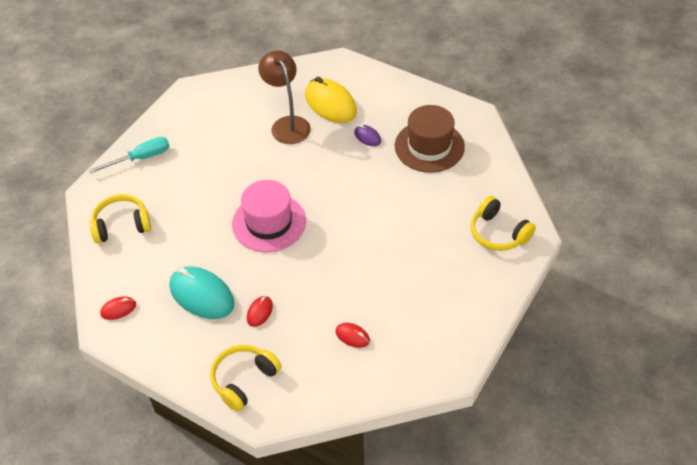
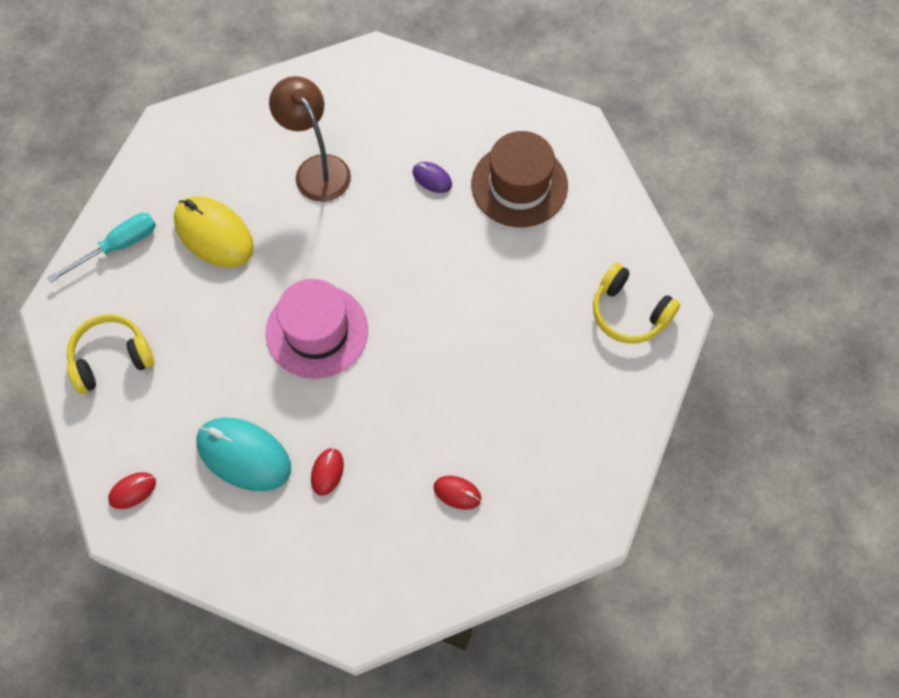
camera: 10 degrees left, 15 degrees up
(244, 380) = (323, 576): yellow headphones -> none
(330, 104) = (372, 129): yellow mouse -> yellow mouse (214, 234)

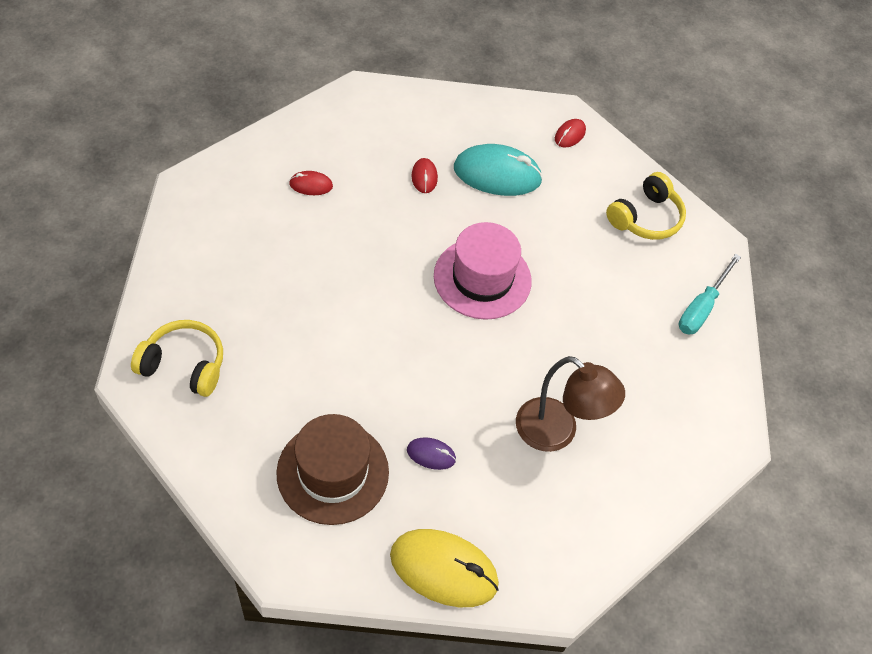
camera: 155 degrees right, 10 degrees down
(214, 234) = (622, 340): yellow mouse -> yellow mouse (444, 569)

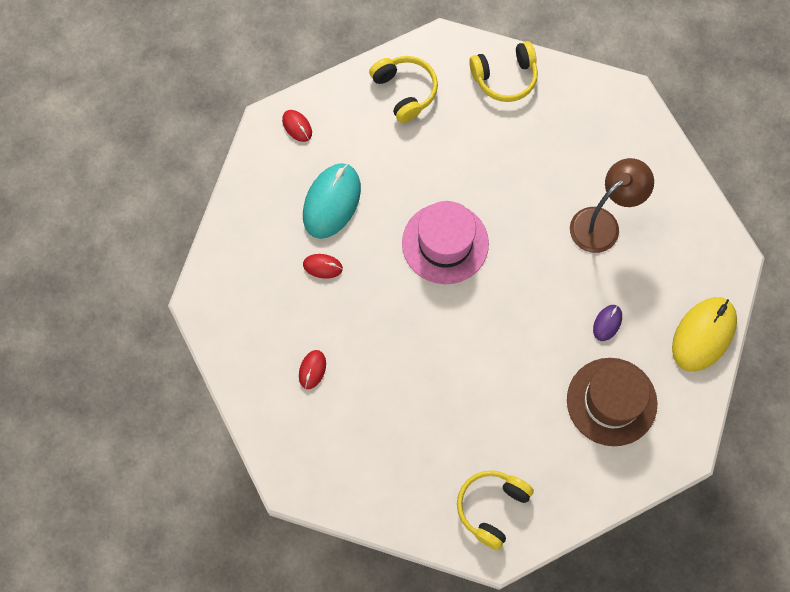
camera: 70 degrees left, 15 degrees up
(702, 307) = (505, 77): turquoise screwdriver -> yellow headphones

